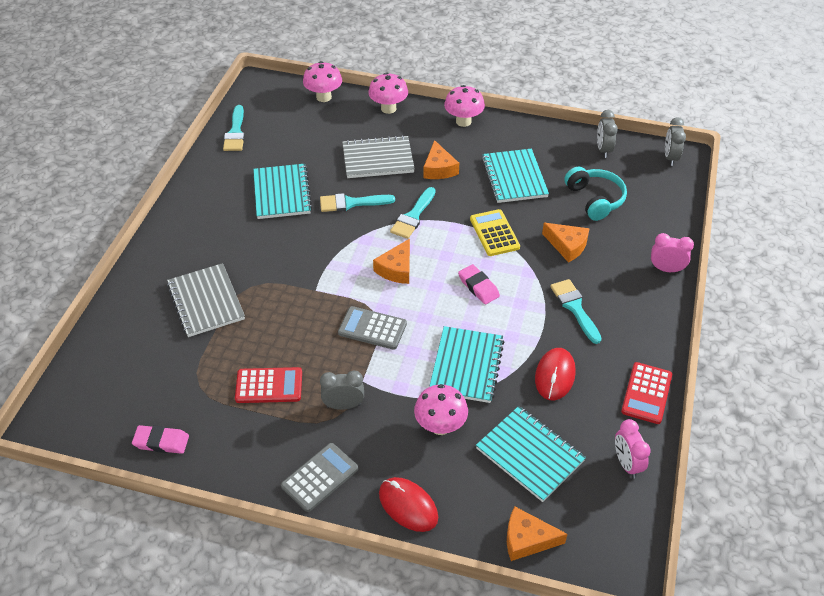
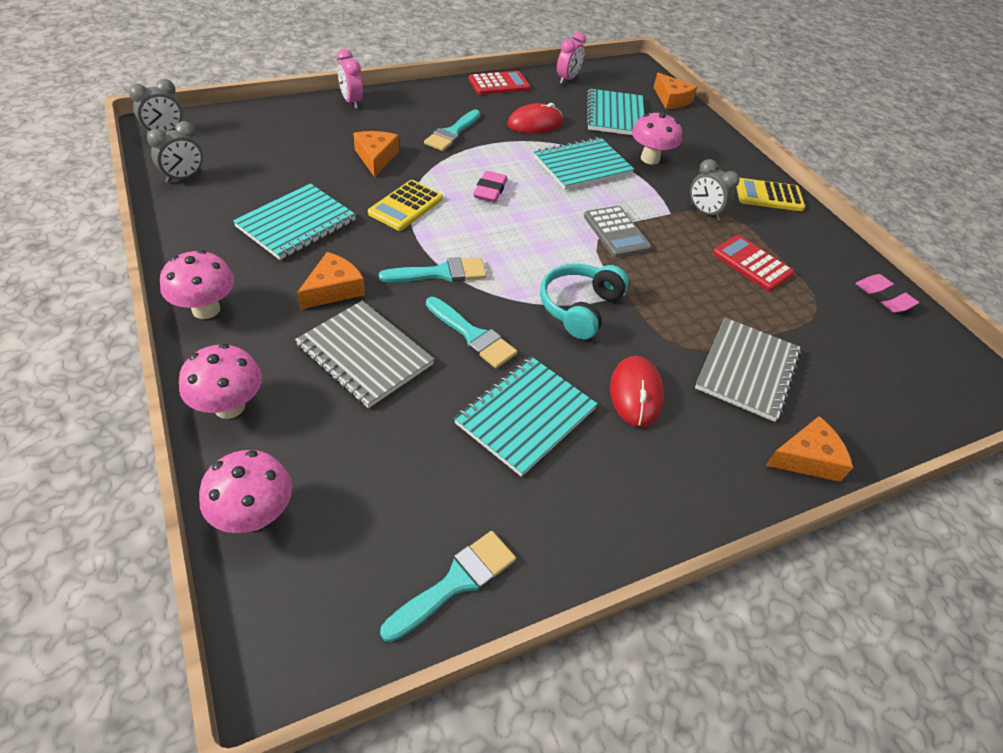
camera: 135 degrees left, 0 degrees up
(320, 477) = (768, 196): grey calculator -> yellow calculator
(396, 269) = (530, 250): orange cheese -> orange cheese (807, 458)
(408, 506) = (723, 149): red mouse -> red mouse (635, 393)
(595, 199) = (285, 160): turquoise headphones -> turquoise headphones (579, 308)

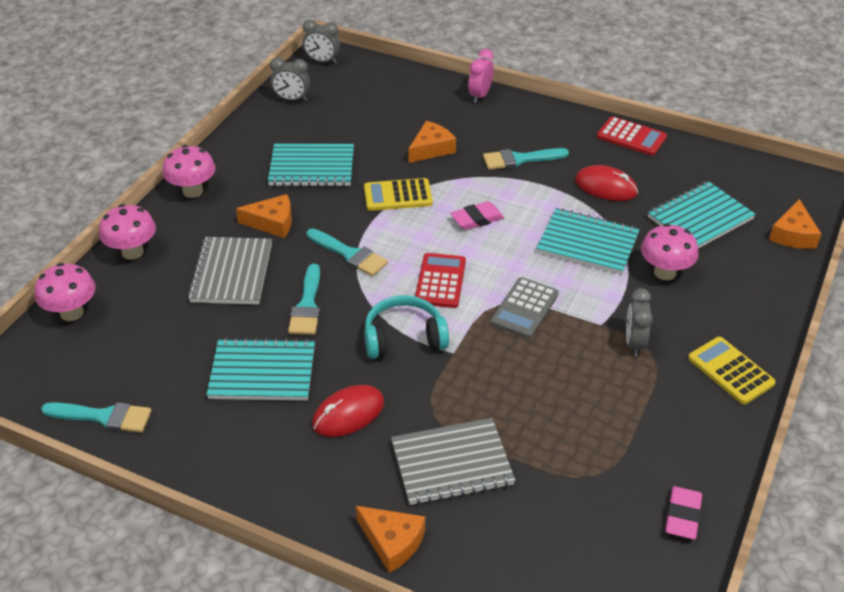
camera: 55 degrees right, 5 degrees down
(567, 79) = (709, 163): pink clock -> none
(752, 264) = (602, 406): red calculator -> red calculator (440, 281)

